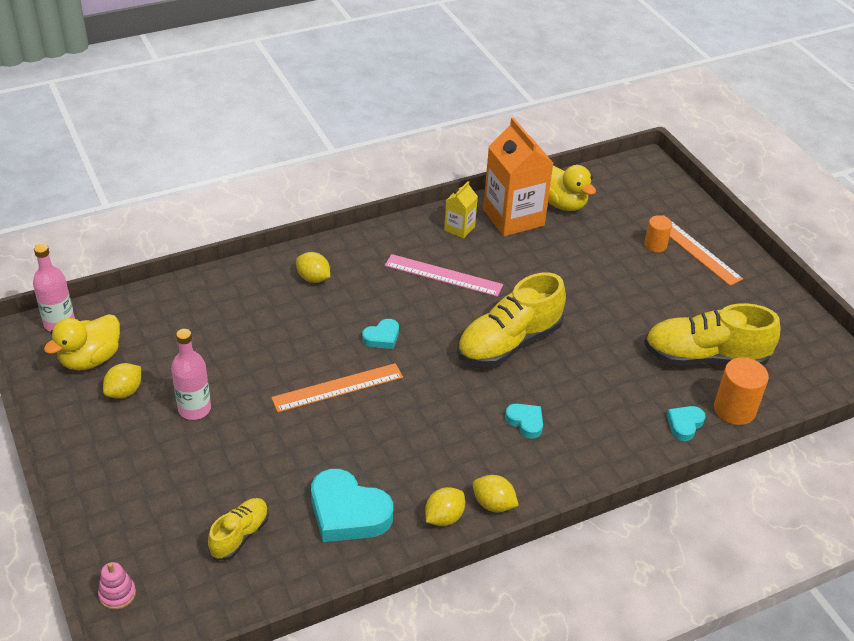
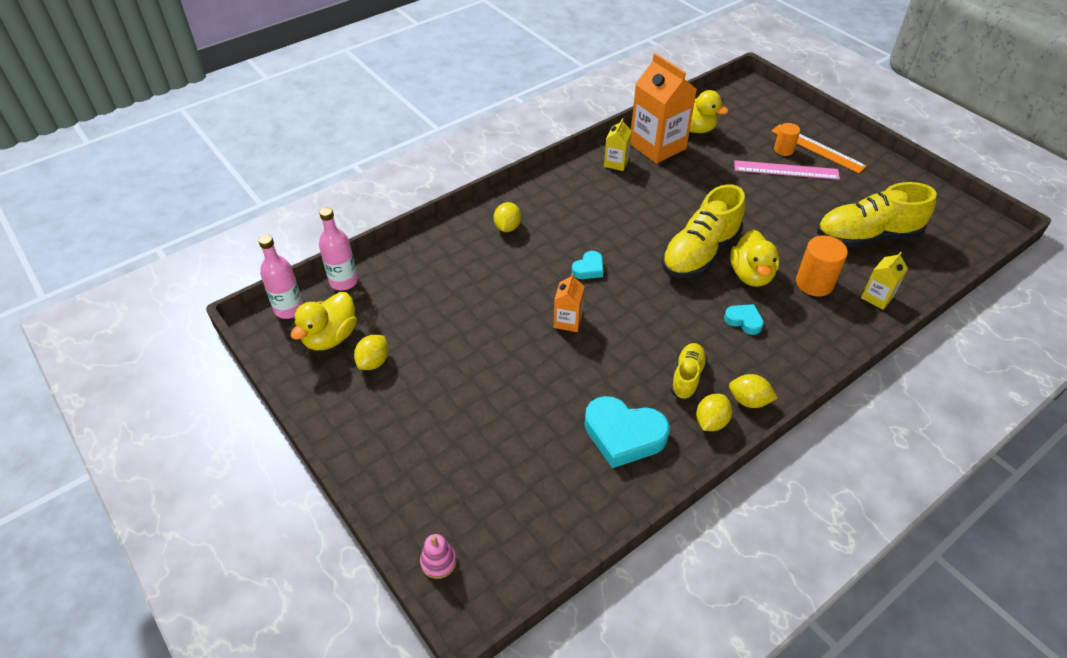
camera: 10 degrees left, 5 degrees up
(194, 409) = (445, 365): pink bottle -> pink bottle (343, 281)
(240, 535) = (533, 478): yellow shoe -> yellow shoe (687, 377)
(313, 278) = (507, 227): yellow lemon -> yellow lemon turned 75 degrees clockwise
(337, 387) = (568, 321): orange ruler -> orange carton
(443, 275) = (619, 205): pink ruler -> pink ruler (786, 170)
(555, 375) = (751, 275): none -> yellow duck
(684, 424) = (877, 297): turquoise heart -> yellow carton
(734, 409) = (911, 276): orange cylinder -> orange cylinder (814, 283)

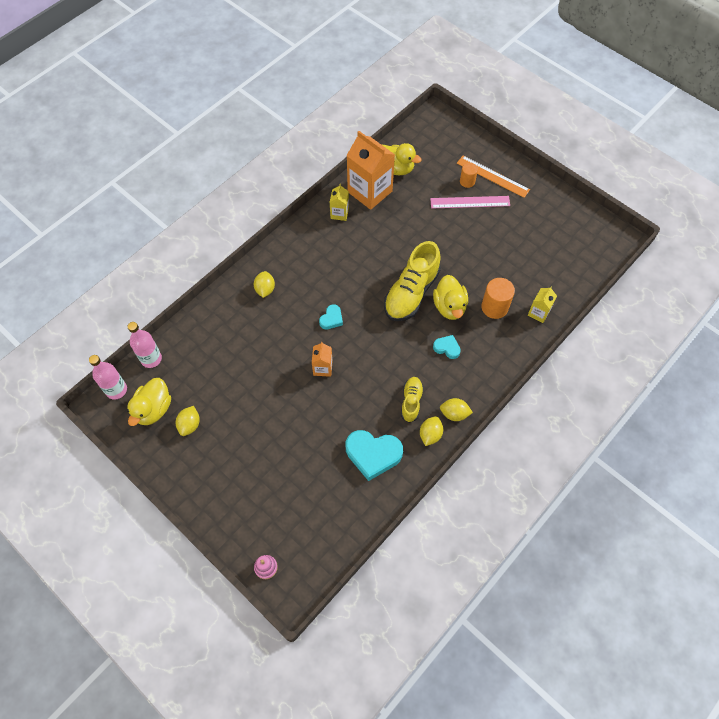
camera: 10 degrees left, 15 degrees up
(866, 236) = (531, 258): yellow shoe -> none

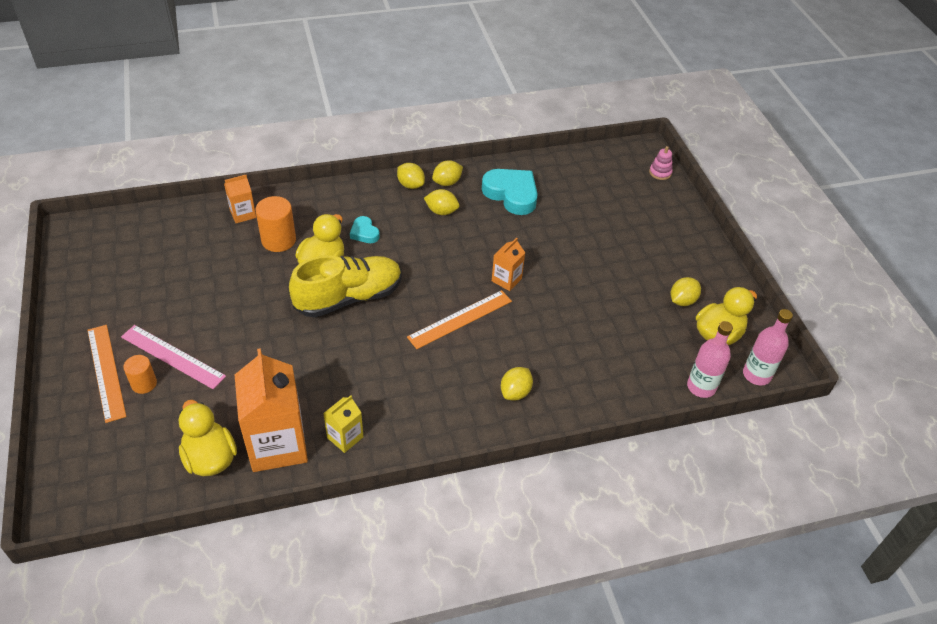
camera: 150 degrees left, 15 degrees down
(331, 319) = (460, 319): turquoise heart -> orange ruler
(411, 401) = (441, 211): yellow shoe -> yellow lemon
(538, 313) = (243, 214): yellow carton -> orange carton

